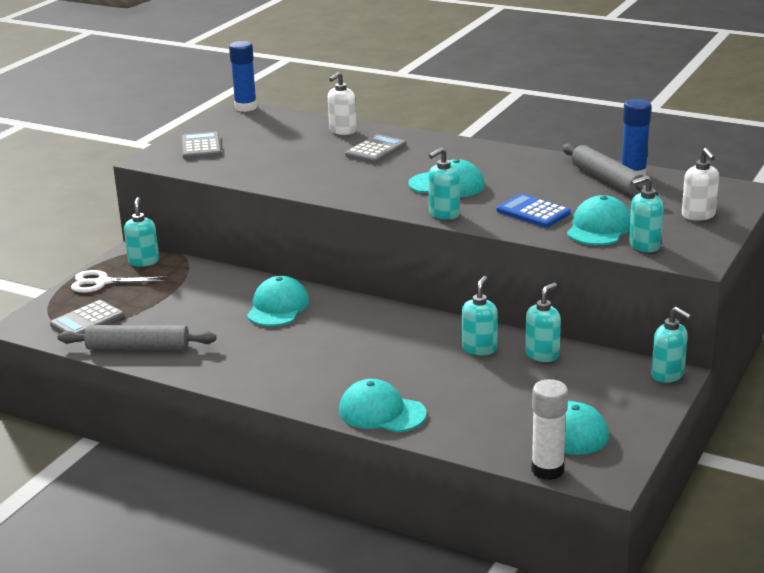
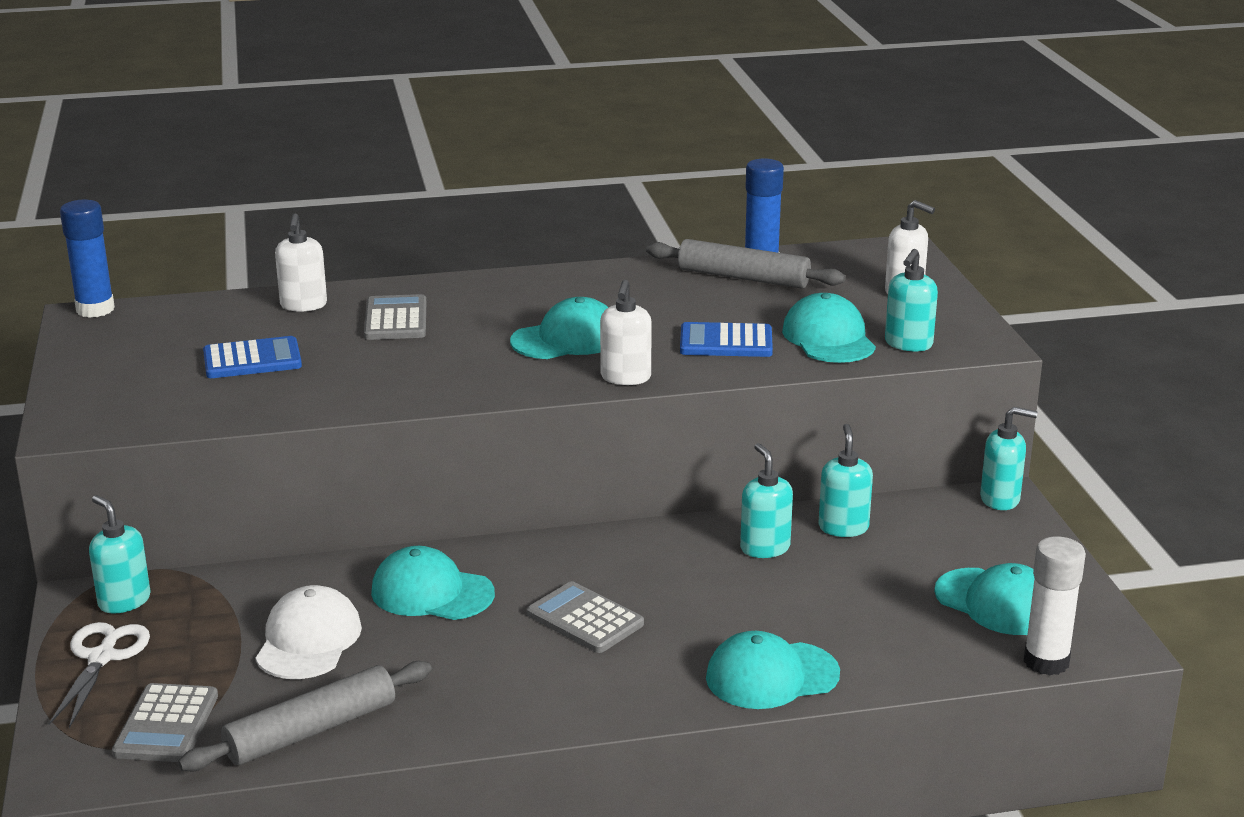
camera: 40 degrees left, 0 degrees up
(102, 282) = (102, 657): white scissors -> white scissors turned 135 degrees clockwise
(193, 308) = (308, 640): none -> white cap
(201, 147) = (121, 386): grey calculator -> grey calculator (585, 619)
(276, 151) = (252, 360): none -> blue calculator
(278, 307) = (432, 592): turquoise cap -> turquoise cap turned 45 degrees counterclockwise
(444, 214) = (625, 378): turquoise soap dispenser -> white soap dispenser

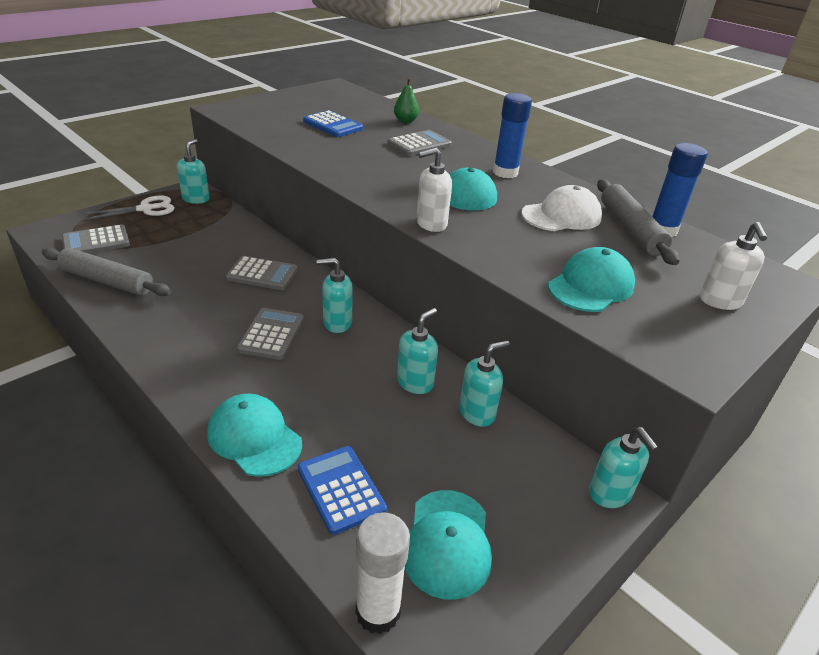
camera: 55 degrees right, 10 degrees up
(95, 309) = (344, 86): blue glue stick -> blue glue stick (505, 173)
(303, 305) = (405, 121): white soap dispenser -> green pear
(308, 640) = (191, 254): white cap -> white cap (561, 216)
(432, 592) = (262, 274): turquoise cap -> grey calculator
(726, 342) = (527, 246): blue calculator -> blue calculator (341, 489)
(908, 344) = (633, 326): turquoise soap dispenser -> turquoise soap dispenser (337, 323)

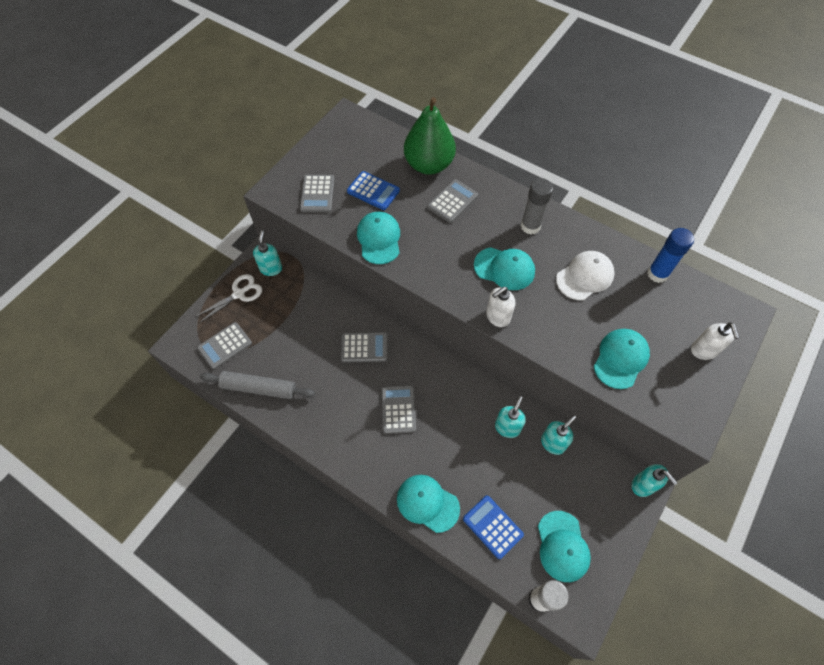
camera: 10 degrees left, 25 degrees up
(270, 117) = (317, 194): none -> grey calculator
(318, 151) = (379, 239): none -> turquoise cap
(337, 323) = (437, 385): turquoise soap dispenser -> none
(405, 121) = (429, 165): green pear -> green pear, size x2.32
(505, 173) = (530, 226): blue glue stick -> grey glue stick
(630, 229) = (635, 279): grey rolling pin -> none

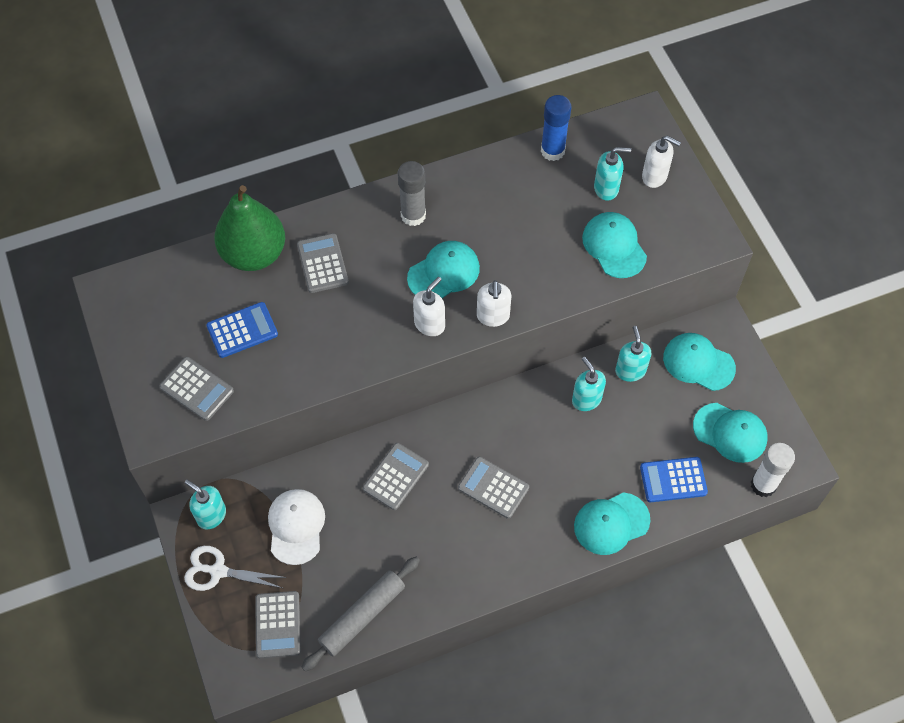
camera: 55 degrees left, 0 degrees up
(239, 294) = (218, 571): white scissors -> white scissors turned 75 degrees counterclockwise
(379, 239) = (312, 364): turquoise cap -> turquoise cap (698, 363)
(460, 284) = (429, 324): none -> white soap dispenser
(585, 277) = (508, 211): white cap -> white cap (296, 526)
(643, 485) = (721, 326): turquoise soap dispenser -> turquoise soap dispenser (606, 188)

